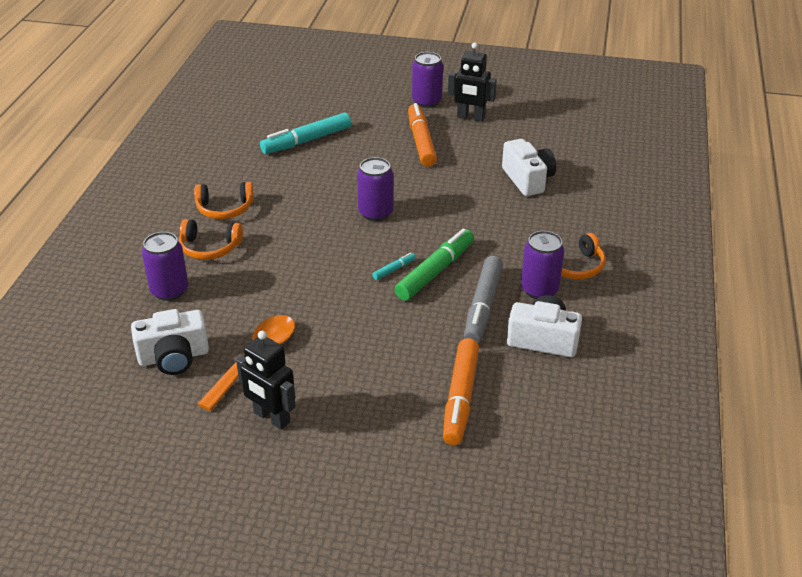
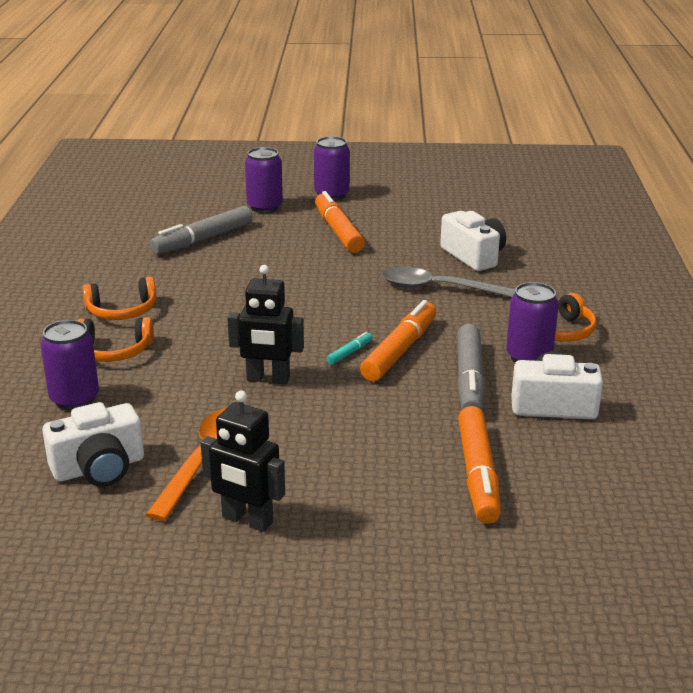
camera: 10 degrees left, 10 degrees down
(306, 141) = (203, 240): turquoise marker -> grey marker
(375, 213) = (308, 300): purple can -> purple can (264, 207)
(435, 271) = (400, 350): green marker -> orange marker
(470, 117) = (387, 206): black robot -> black robot (268, 379)
(488, 211) = (440, 288): none -> grey spoon

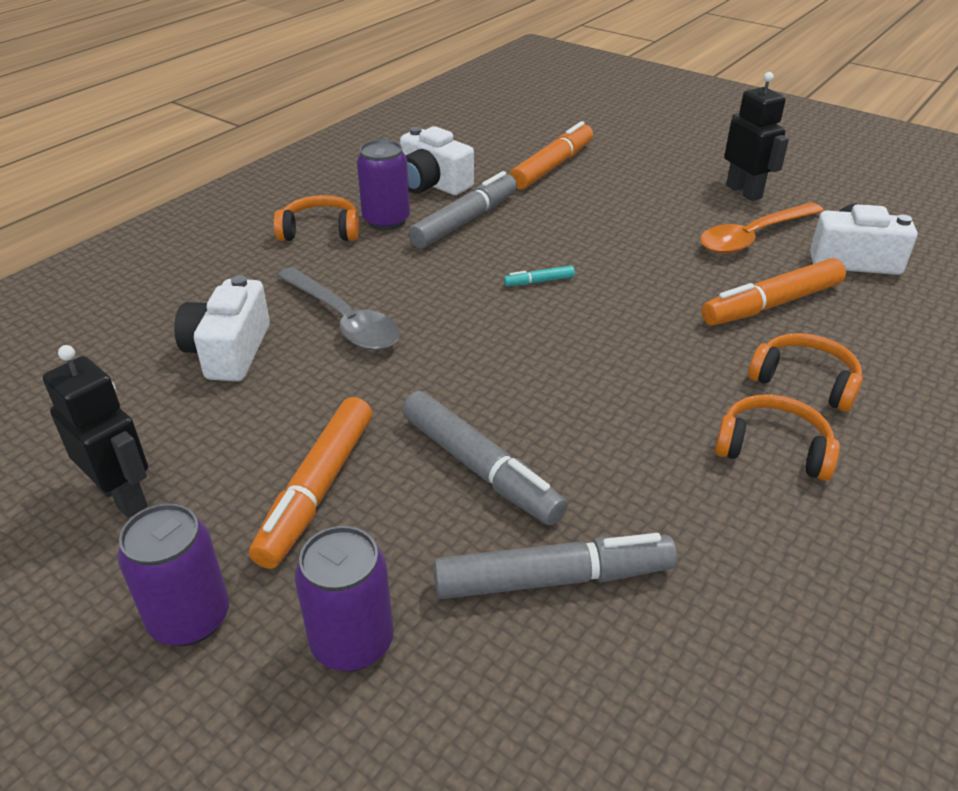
camera: 145 degrees left, 10 degrees up
(74, 399) = (867, 334): purple can -> none
(268, 379) = (646, 284): black robot -> black robot (123, 496)
(273, 258) = (480, 468): none -> grey marker
(400, 350) = (488, 266): orange marker -> orange marker (771, 304)

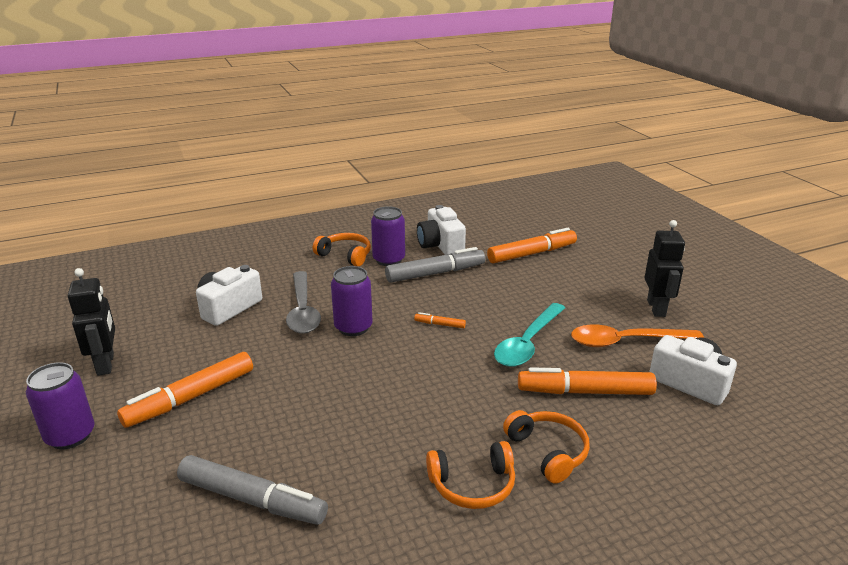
camera: 30 degrees right, 10 degrees down
(352, 642) = (123, 483): purple can -> purple can (353, 327)
(480, 468) = (283, 421): grey marker -> none
(539, 281) = (439, 324): turquoise marker -> orange marker
(659, 271) = (527, 343): none -> turquoise spoon
(773, 448) = (473, 485): orange headphones -> orange headphones turned 120 degrees clockwise

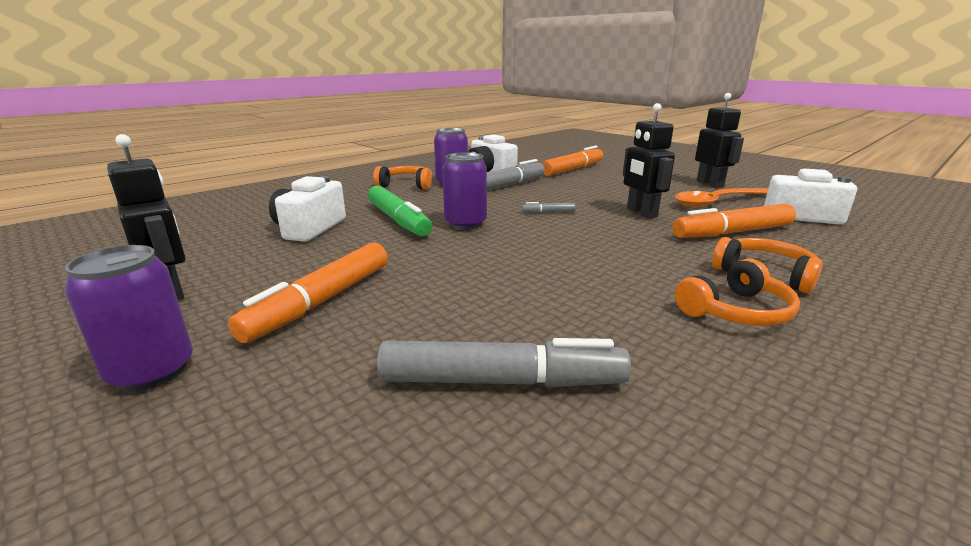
camera: 20 degrees left, 5 degrees down
(303, 310) = (398, 220): grey spoon -> green marker
(439, 324) = (548, 212): orange marker -> grey marker
(527, 343) = (641, 213): turquoise spoon -> black robot

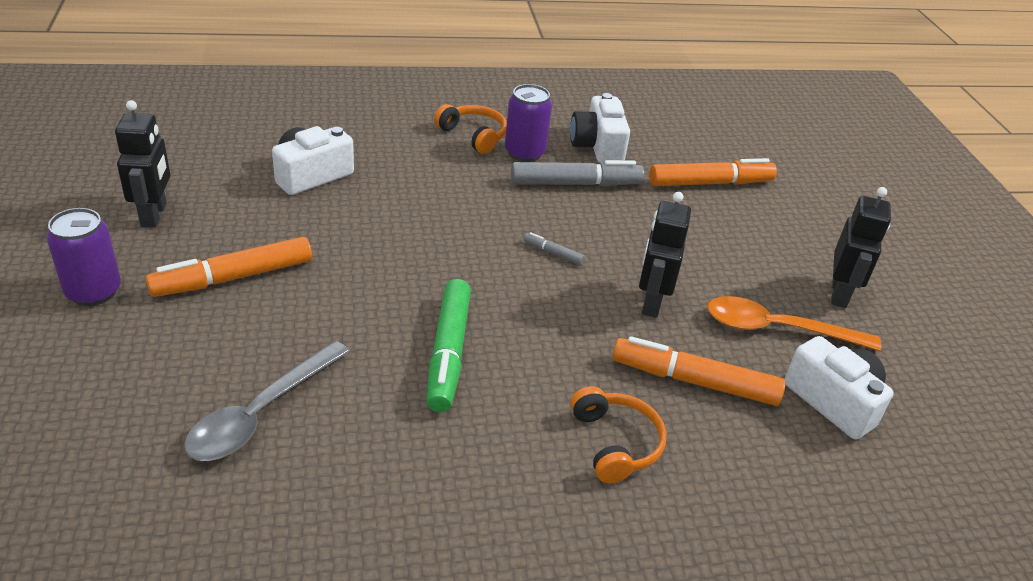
camera: 30 degrees right, 15 degrees up
(398, 220) = (396, 198): green marker -> green marker (448, 353)
(465, 224) = (447, 233): purple can -> none
(502, 381) = (261, 413): grey marker -> grey spoon
(736, 311) = (510, 460): orange headphones -> none

